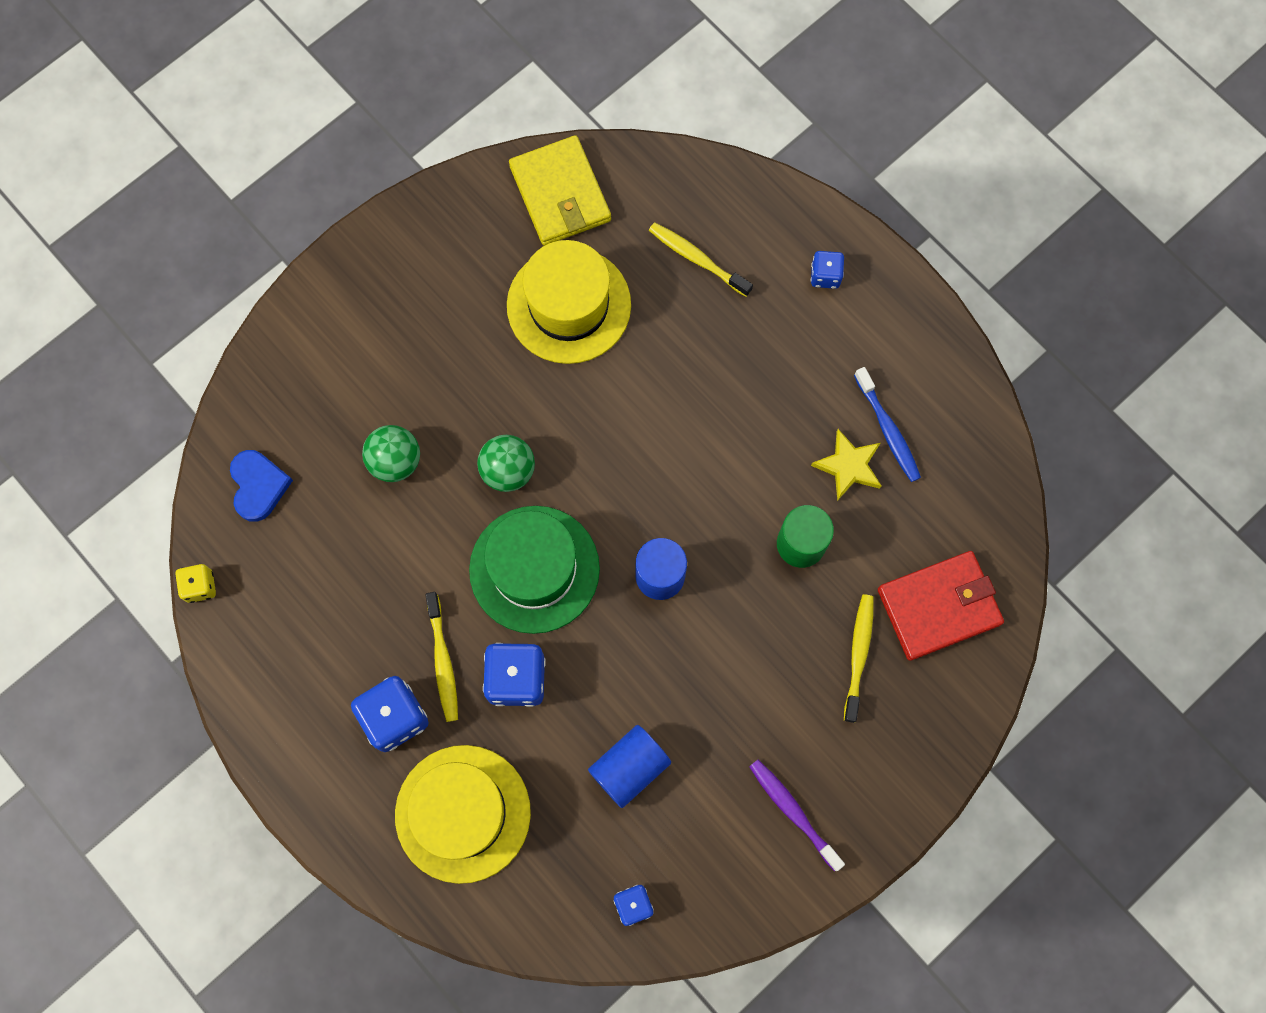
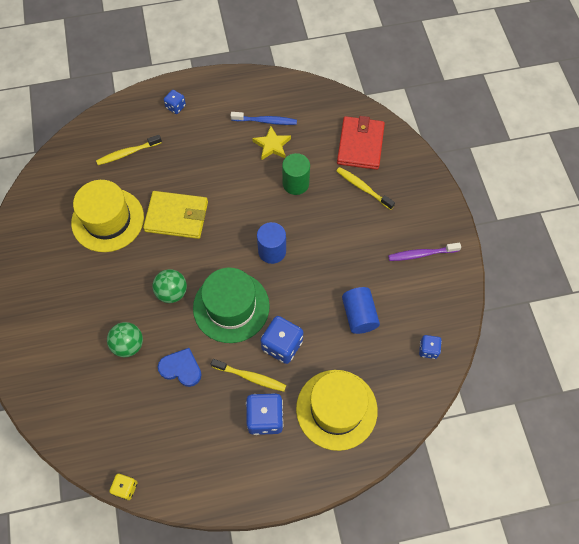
camera: 60 degrees left, 10 degrees down
(258, 486) = (91, 425): blue heart -> blue heart (181, 368)
(560, 194) = (48, 194): yellow wallet -> yellow wallet (177, 216)

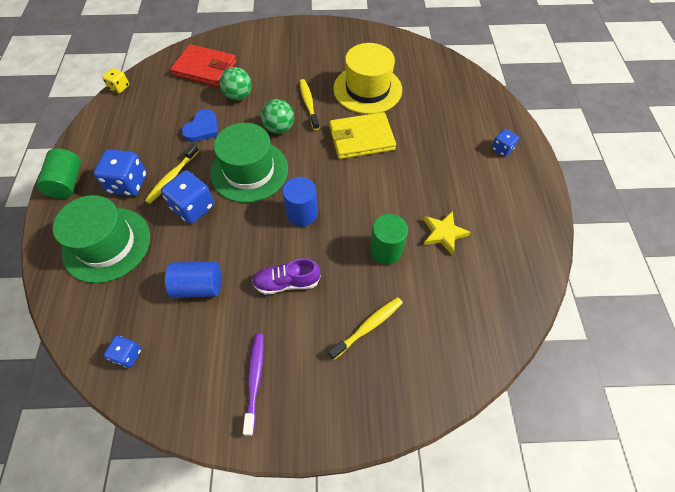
camera: 100 degrees right, 5 degrees down
(127, 153) = (442, 107): yellow toothbrush -> yellow toothbrush (308, 104)
(177, 216) = (361, 138): yellow wallet -> yellow wallet turned 60 degrees clockwise
(266, 121) = (480, 232): blue toothbrush -> none
(274, 483) = (67, 183): none -> green cylinder
(336, 409) = (107, 244): yellow hat -> green hat
(340, 249) = (287, 282): none -> purple shoe
(360, 145) = (437, 337): red wallet -> red wallet (205, 68)

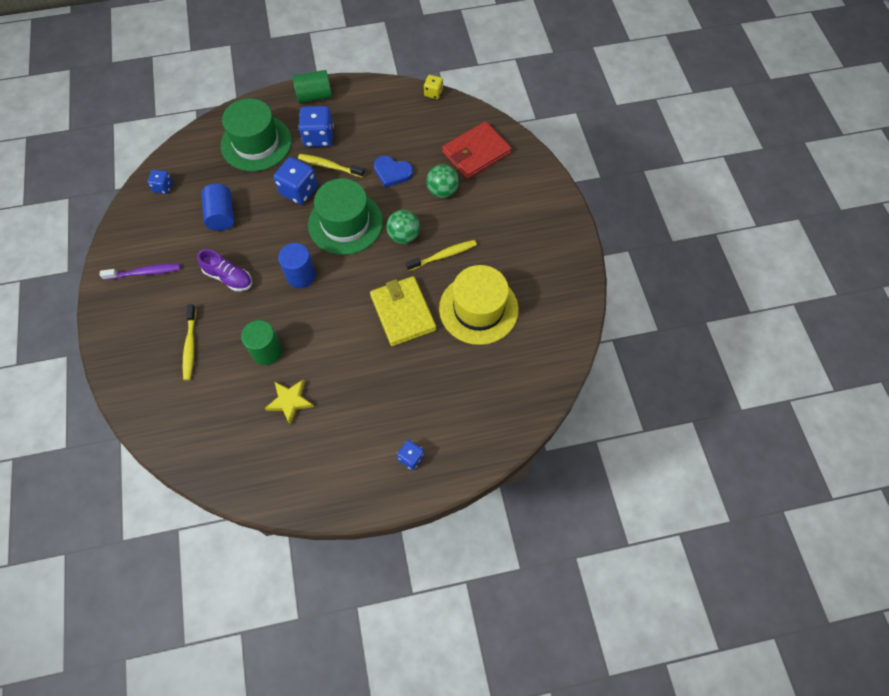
camera: 80 degrees right, 5 degrees up
(205, 68) = (476, 153): red wallet -> red wallet turned 45 degrees clockwise
(287, 282) = (229, 277): purple shoe -> purple shoe turned 135 degrees clockwise
(368, 326) = (190, 346): yellow toothbrush -> yellow toothbrush turned 45 degrees clockwise

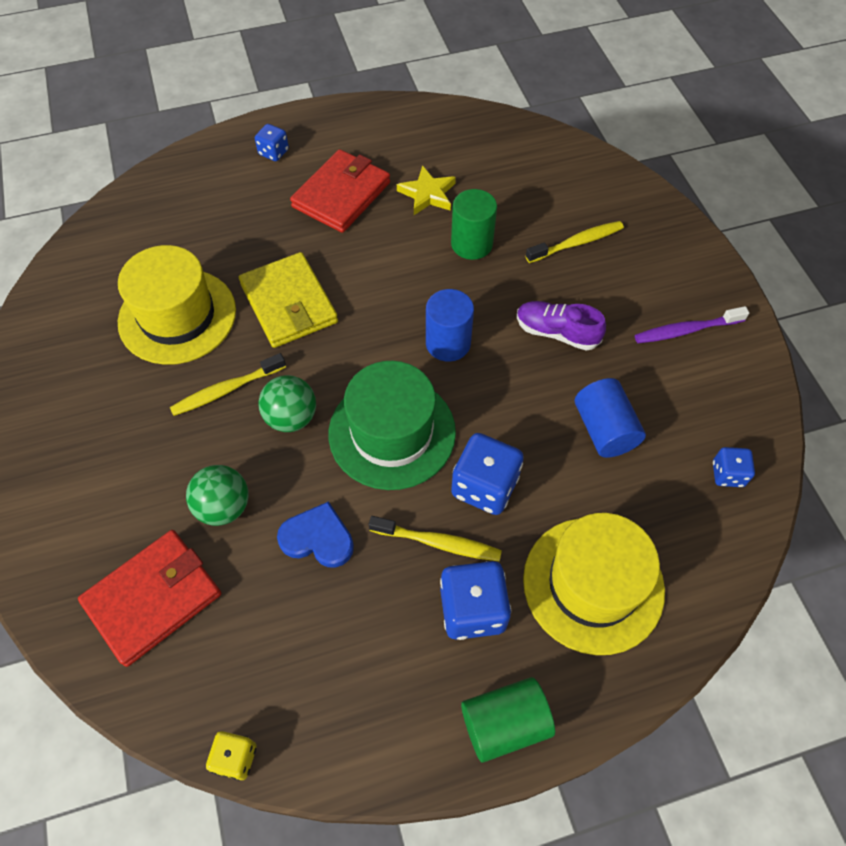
camera: 175 degrees right, 5 degrees down
(190, 346) = (577, 243): yellow toothbrush -> yellow toothbrush turned 75 degrees clockwise
(256, 143) = (593, 584): green hat -> yellow hat
(358, 406) = (341, 194): none -> red wallet

